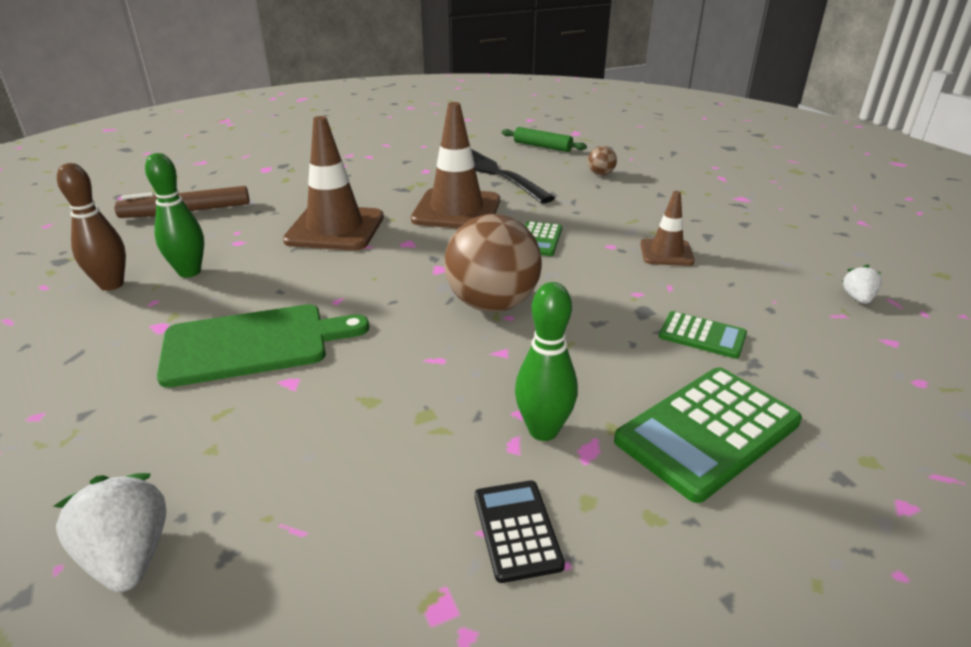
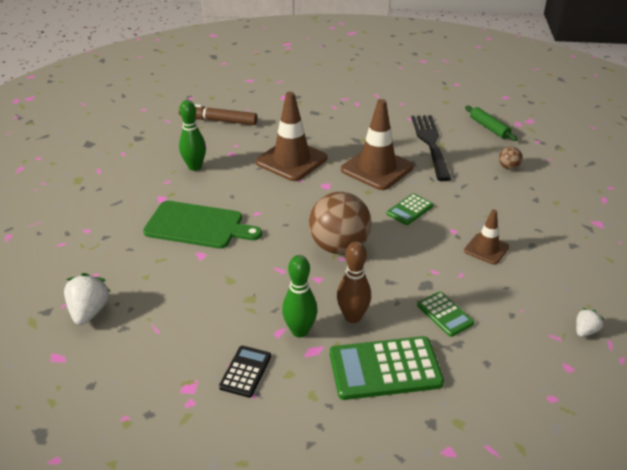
camera: 30 degrees right, 5 degrees up
(111, 285) = (153, 163): brown bowling pin -> brown bowling pin (352, 317)

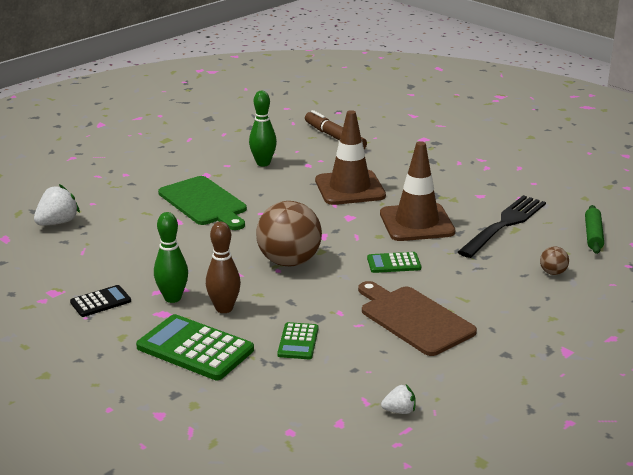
camera: 40 degrees right, 10 degrees down
(486, 249) = (414, 319): brown traffic cone -> brown cutting board

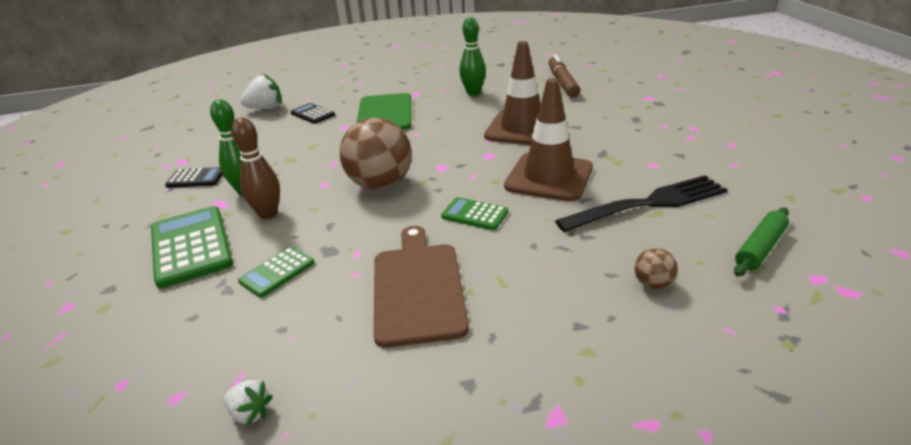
camera: 35 degrees right, 5 degrees up
(123, 217) = (312, 114): none -> black calculator

